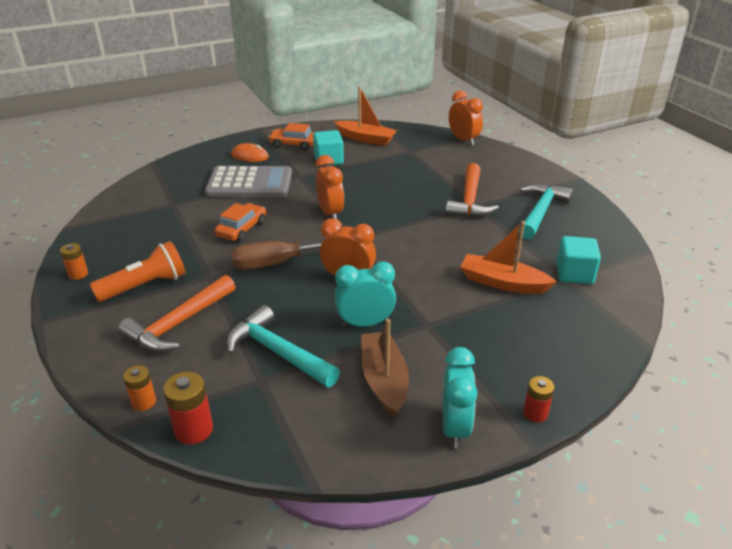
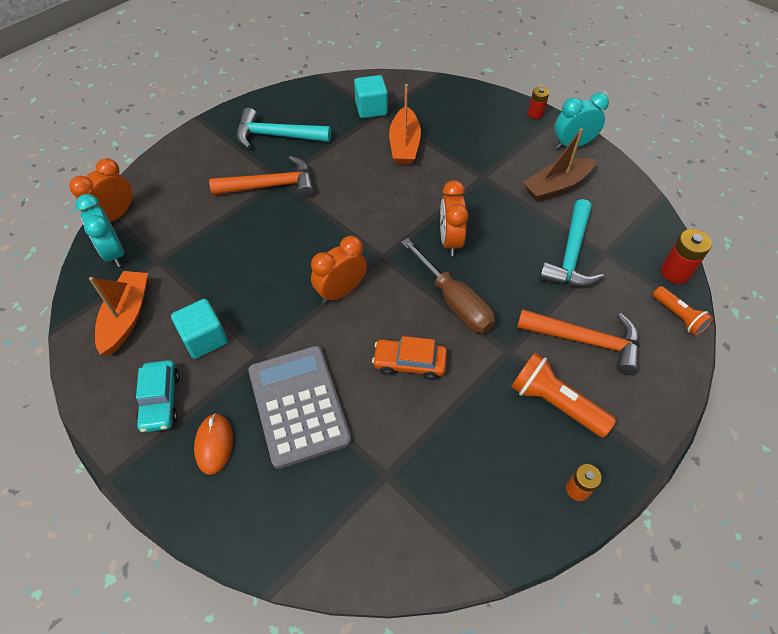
camera: 110 degrees left, 20 degrees up
(144, 402) = (678, 316): orange battery -> orange flashlight
(294, 144) = (161, 400): orange car -> turquoise car
(365, 323) = (503, 212): turquoise clock -> turquoise clock (114, 253)

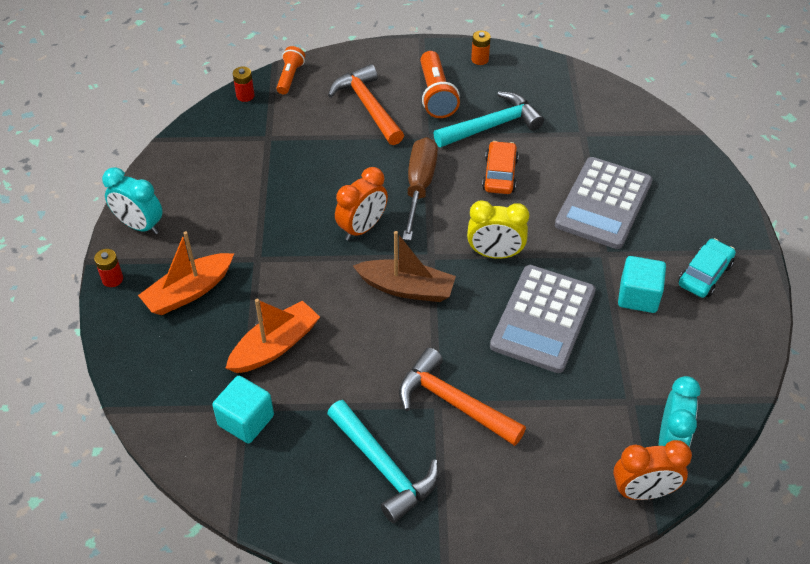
camera: 135 degrees left, 5 degrees down
(126, 317) = (694, 363): orange boat -> orange boat (189, 292)
(214, 444) = (683, 221): orange mouse -> none
(262, 271) = (543, 319): none -> grey calculator
(341, 291) = (495, 254): orange clock -> yellow clock
(409, 363) = (500, 174): orange car -> orange car turned 135 degrees counterclockwise
(556, 186) = (215, 204): brown boat -> brown boat (406, 288)
(571, 255) = (292, 154): turquoise hammer -> turquoise hammer (492, 126)
(675, 272) = (245, 96): red battery -> red battery, size x0.66

